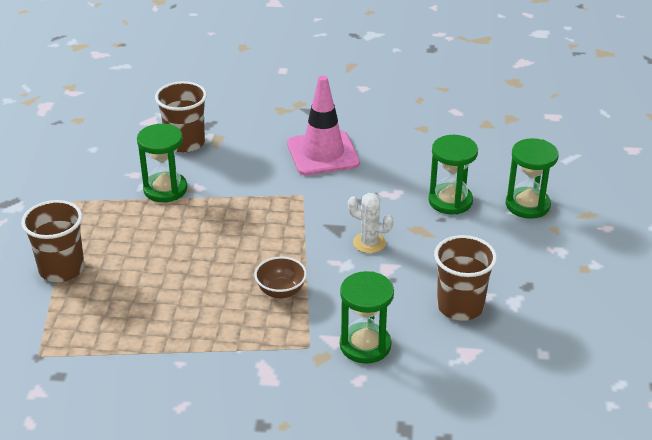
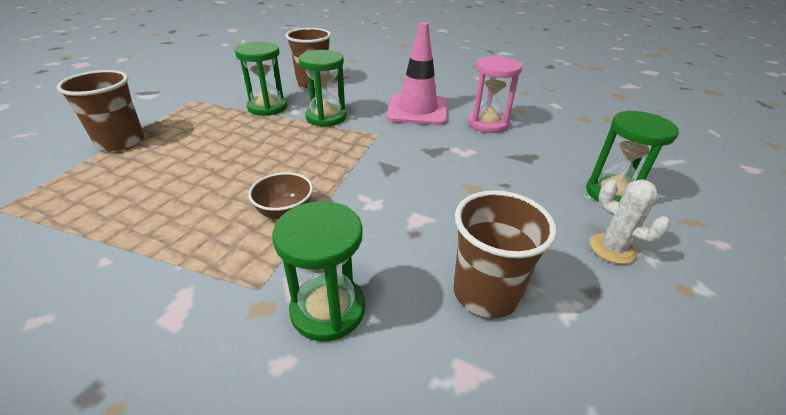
camera: 20 degrees right, 0 degrees up
(369, 243) = (413, 188): white cactus -> white cactus (612, 248)
(399, 154) = (488, 123): none -> pink hourglass
(450, 201) = (522, 170): green hourglass -> green hourglass (326, 117)

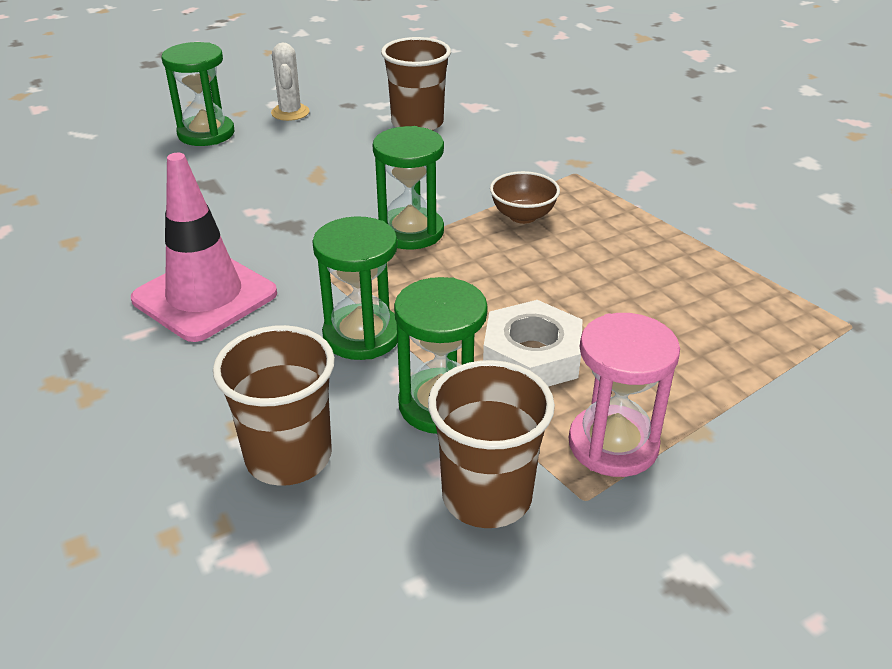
camera: 145 degrees left, 0 degrees up
(121, 142) = (723, 401): brown cup -> brown cup (487, 496)
(233, 132) = (532, 356): none -> white nut
(328, 309) = (532, 148): green hourglass -> green hourglass (410, 232)
(488, 123) = (157, 236): pink hourglass -> pink hourglass (613, 444)

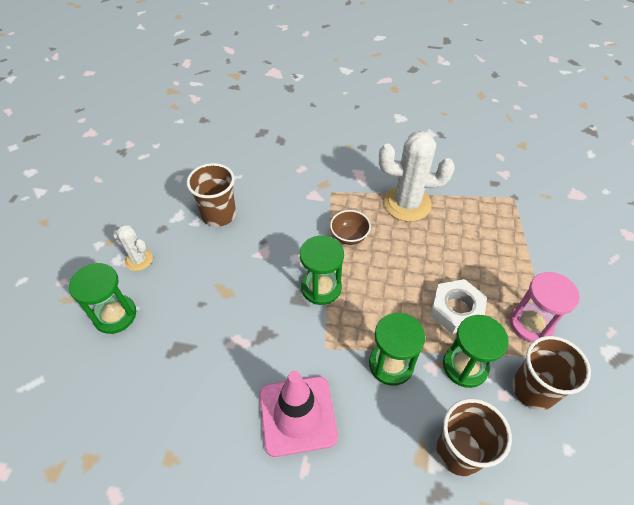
camera: 50 degrees left, 15 degrees up
(657, 234) = (407, 204): none -> white cactus

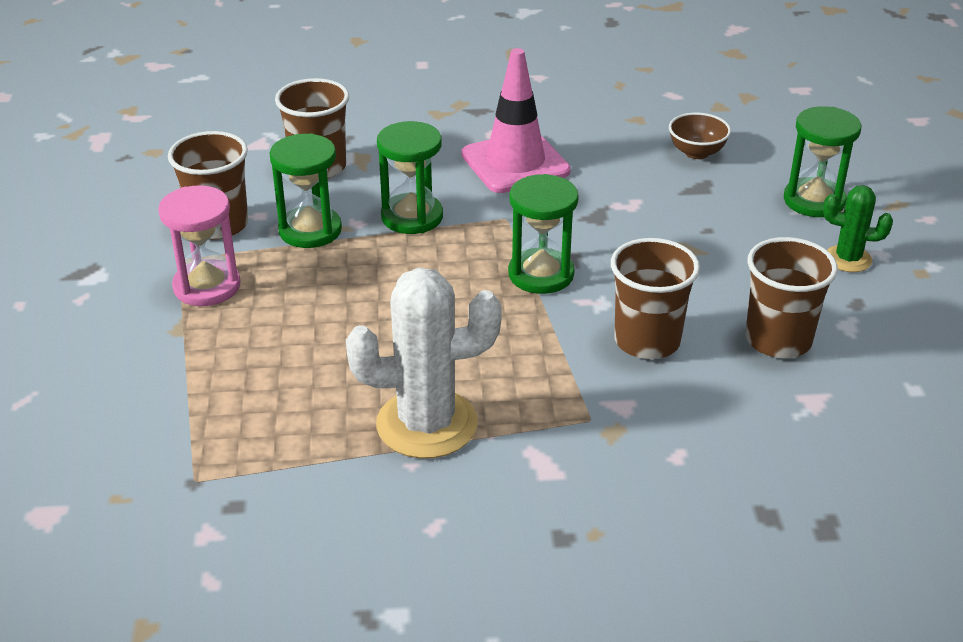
camera: 165 degrees right, 15 degrees down
(139, 260) = (848, 259): white cactus -> green cactus
(284, 228) = (647, 341): none -> brown cup
(349, 236) = (523, 348): brown bowl -> brown bowl (696, 152)
(456, 310) = (322, 284): white nut -> none

